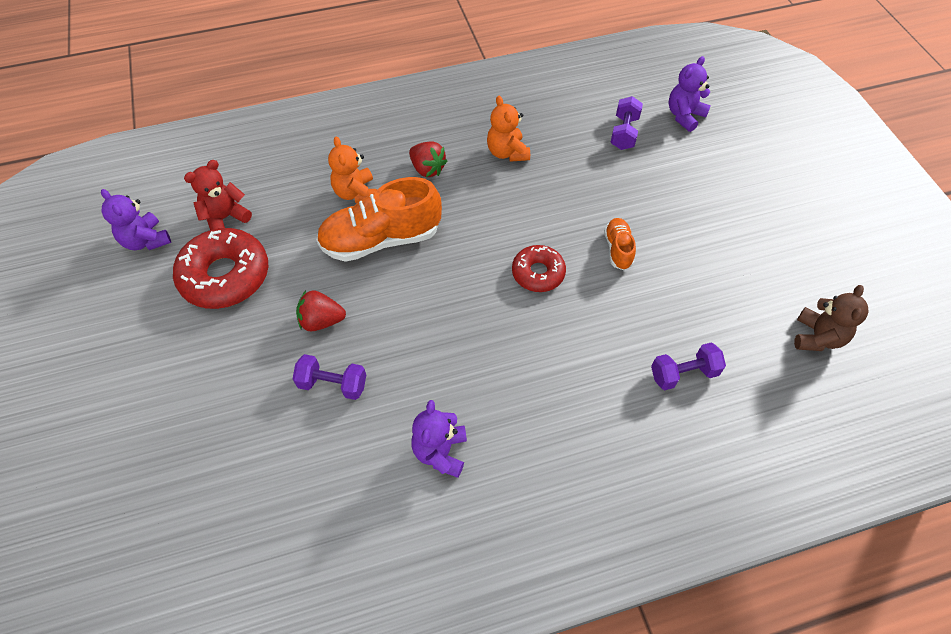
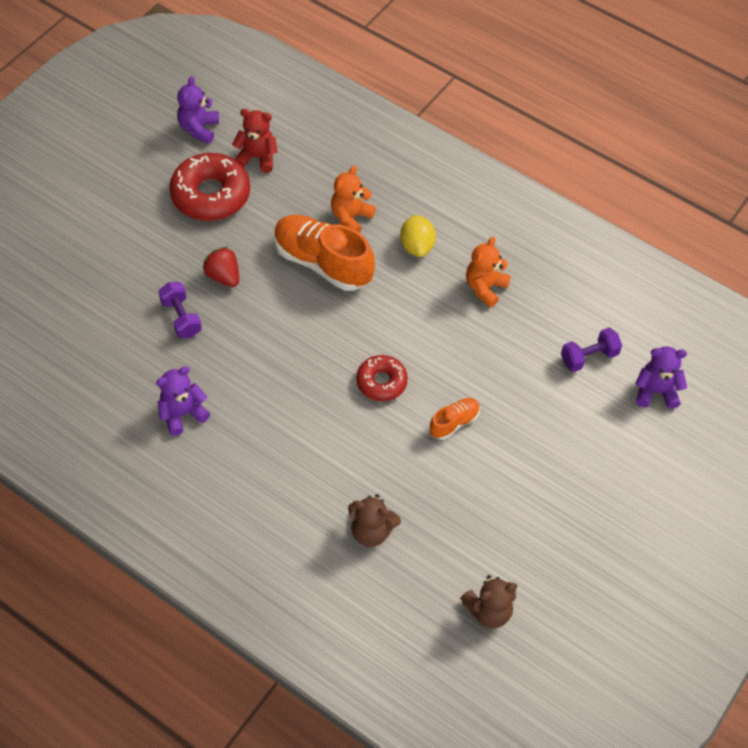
camera: 50 degrees right, 0 degrees up
(427, 169) = (417, 246): red strawberry -> yellow lemon
(683, 374) = (371, 531): purple dumbbell -> brown teddy bear

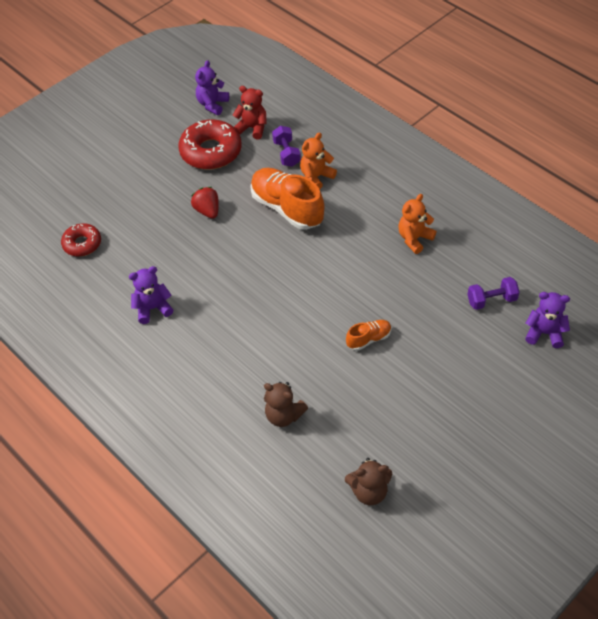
camera: 15 degrees right, 5 degrees down
(181, 318) = (168, 238): purple dumbbell -> purple dumbbell (286, 153)
(381, 382) = (315, 301): red donut -> red donut (82, 244)
(417, 246) = (365, 203): yellow lemon -> none

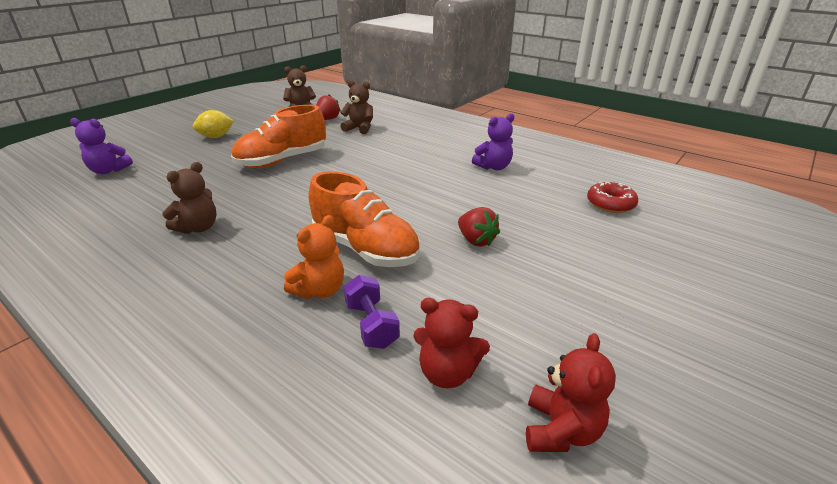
camera: 170 degrees right, 20 degrees down
(211, 152) = (510, 320): red donut -> none
(212, 104) = (560, 430): purple teddy bear -> red teddy bear
(327, 451) = (327, 119): none -> red strawberry
(368, 339) = (282, 161): orange shoe -> orange shoe, size x2.05
(414, 239) = (198, 228): orange teddy bear -> brown teddy bear
(463, 407) = (216, 137): none -> yellow lemon
(491, 300) = (143, 186): purple dumbbell -> none

